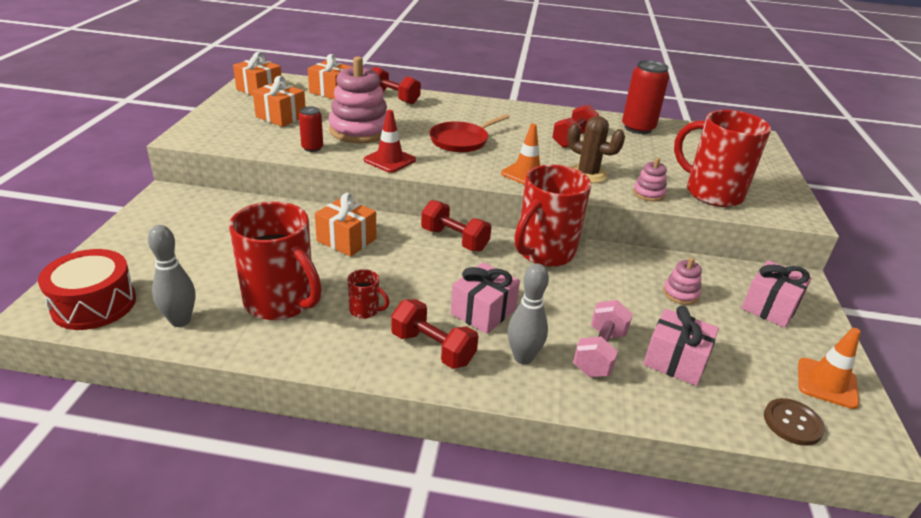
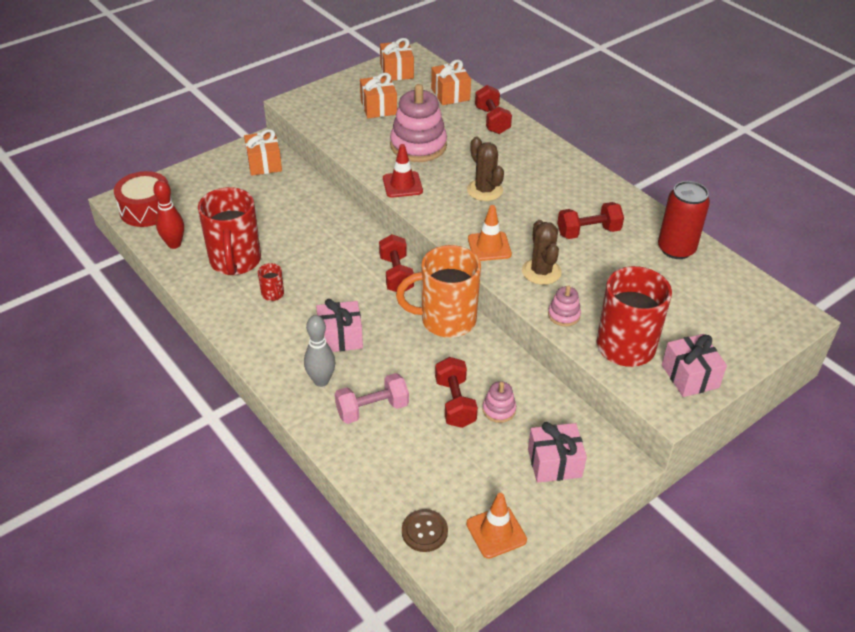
camera: 45 degrees right, 10 degrees up
(180, 320) = (174, 244): grey bowling pin -> red bowling pin
(312, 148) = (363, 148): red can -> none
(346, 240) = (325, 237): orange gift -> orange gift (264, 163)
(433, 348) = (278, 342): red dumbbell -> red dumbbell (455, 403)
(461, 141) = (484, 190): red pan -> brown cactus
(544, 252) = (446, 320): red mug -> orange mug
(675, 361) = (414, 446): pink gift -> pink gift (690, 376)

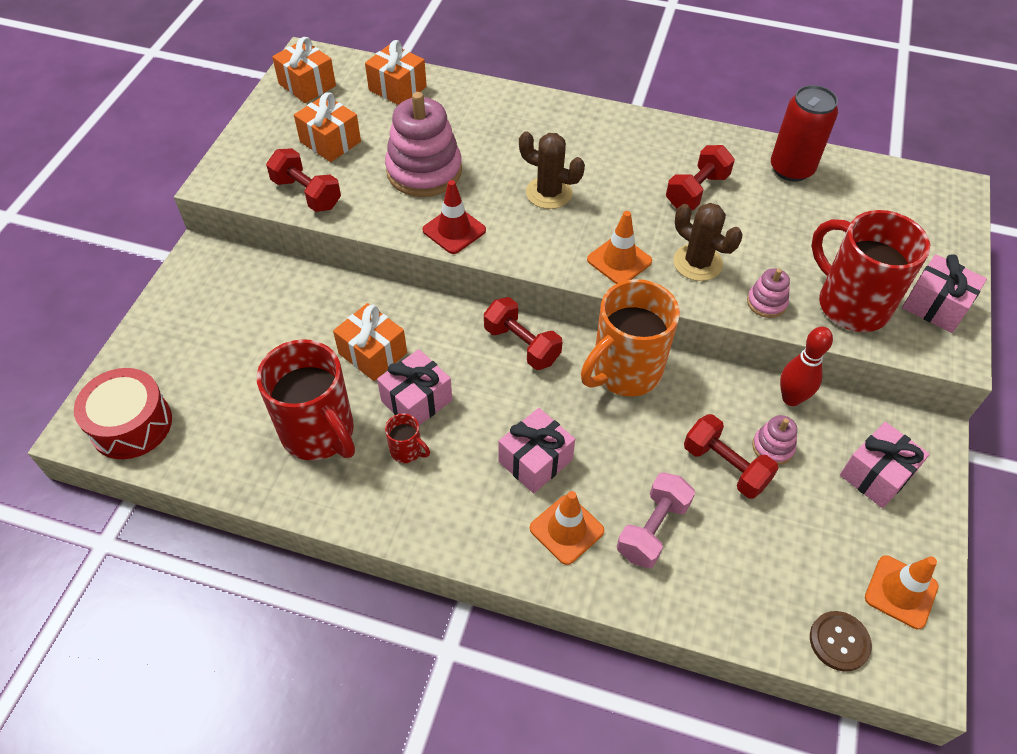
camera: 35 degrees left, 10 degrees up
(174, 244) = (216, 453): red bowling pin -> red bowling pin (791, 398)
(264, 163) = (231, 280): orange gift -> orange gift (372, 353)
(304, 272) = (417, 401): none -> pink gift
(321, 381) = (566, 529): grey bowling pin -> orange traffic cone
(492, 120) = (474, 102): red dumbbell -> red dumbbell (307, 194)

